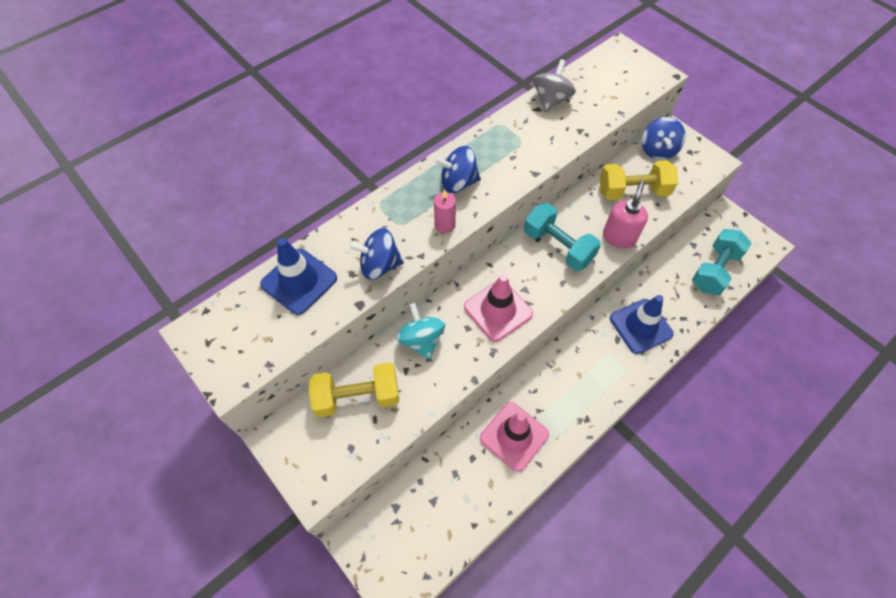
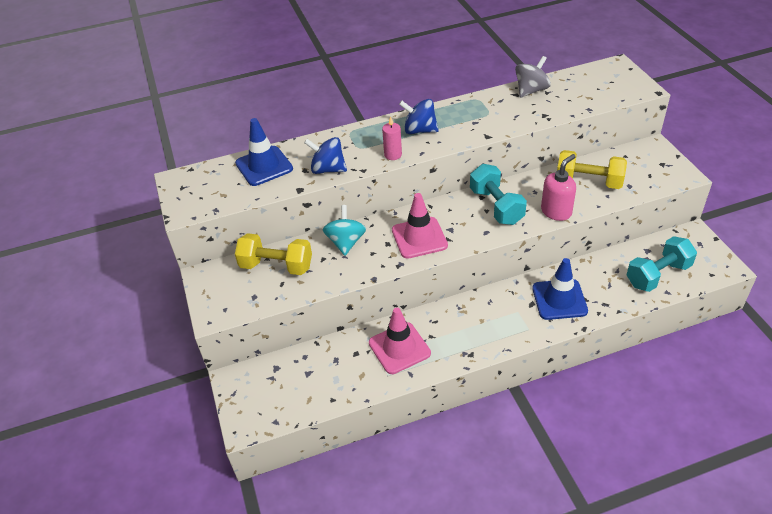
camera: 25 degrees right, 15 degrees down
(657, 150) = (630, 157): blue spinning top -> none

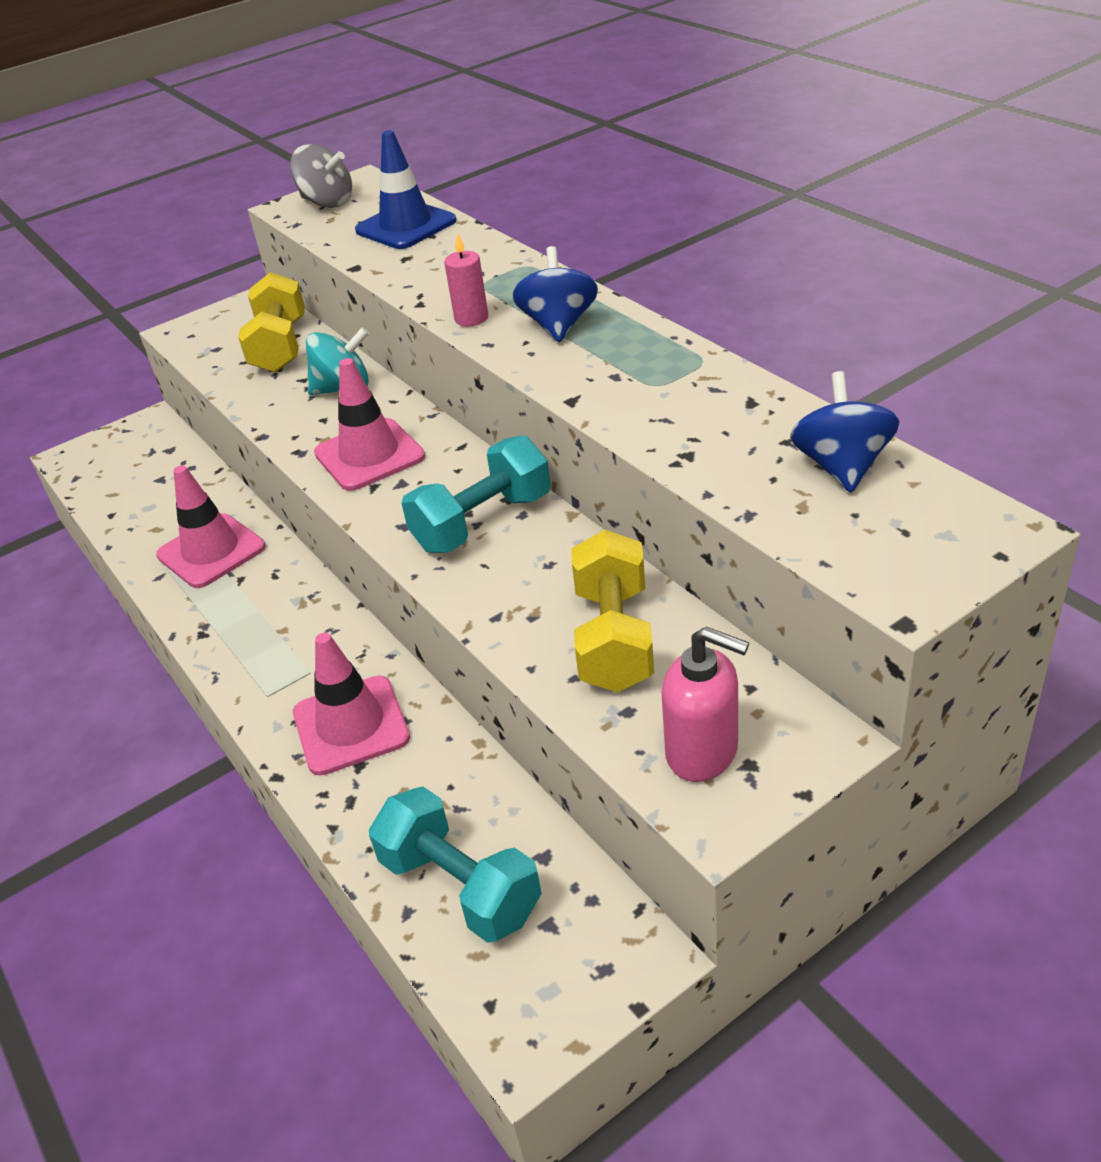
camera: 75 degrees right, 5 degrees down
(328, 169) = (412, 274): blue spinning top -> blue spinning top (841, 466)
(531, 90) = (779, 418): grey spinning top -> grey spinning top (327, 202)
(556, 211) = (490, 606): pink soap dispenser -> pink soap dispenser (702, 752)
(559, 299) = (351, 725): blue traffic cone -> pink traffic cone

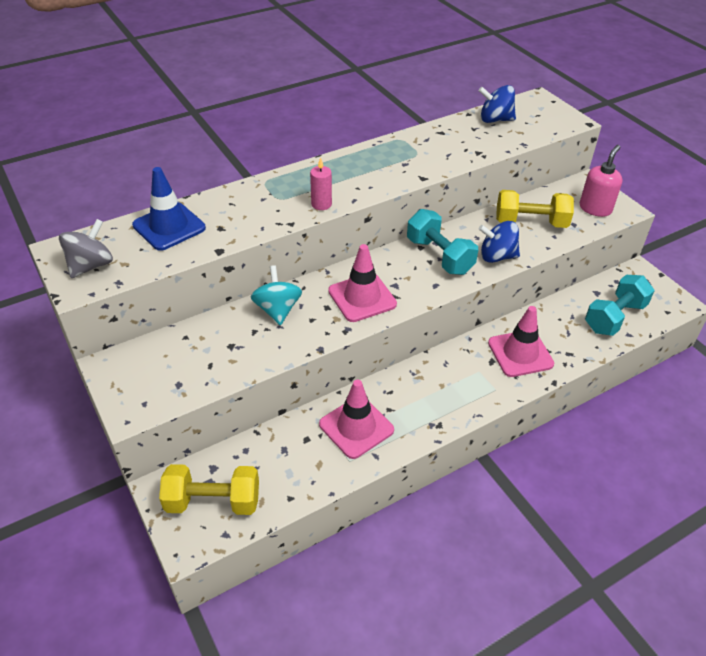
camera: 90 degrees left, 5 degrees up
(280, 346) = (199, 345): yellow dumbbell -> yellow dumbbell (213, 501)
(558, 325) = (345, 176): blue spinning top -> blue spinning top (497, 256)

